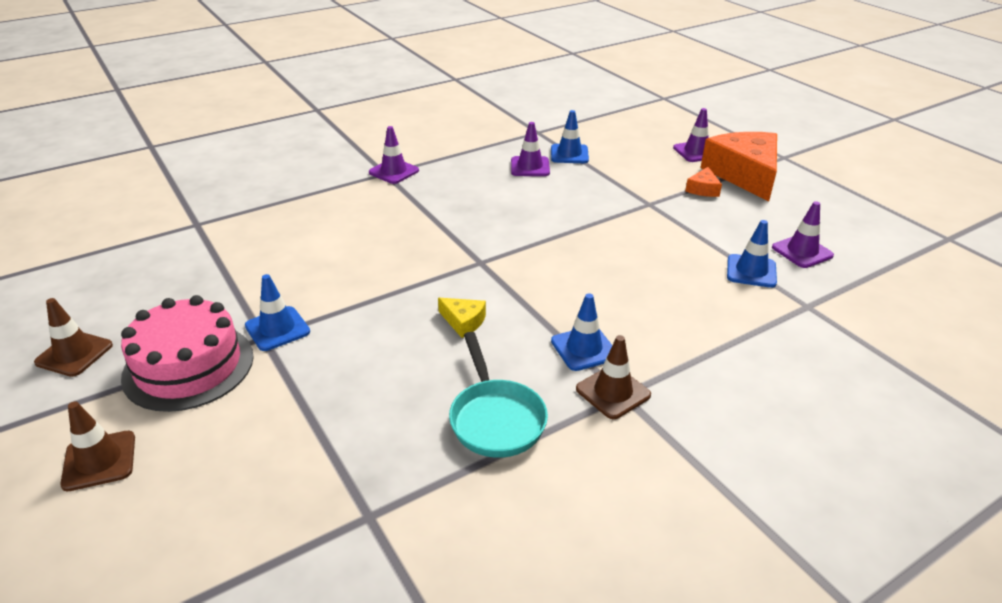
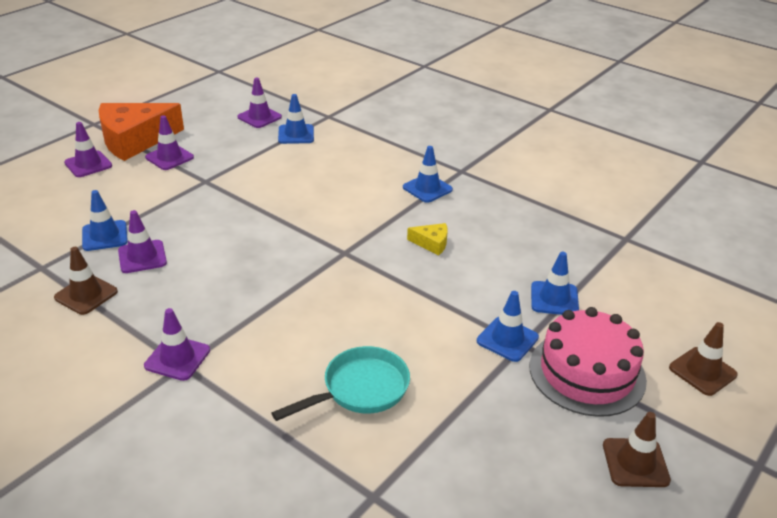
camera: 110 degrees left, 0 degrees up
(305, 385) = (554, 299): none -> blue traffic cone
(463, 322) = (432, 243): yellow cheese -> yellow cheese turned 90 degrees clockwise
(496, 418) = (518, 211): turquoise pan -> turquoise pan (360, 389)
(613, 392) = (462, 174): brown traffic cone -> brown traffic cone (86, 295)
(703, 189) = (169, 157): orange cheese -> purple traffic cone

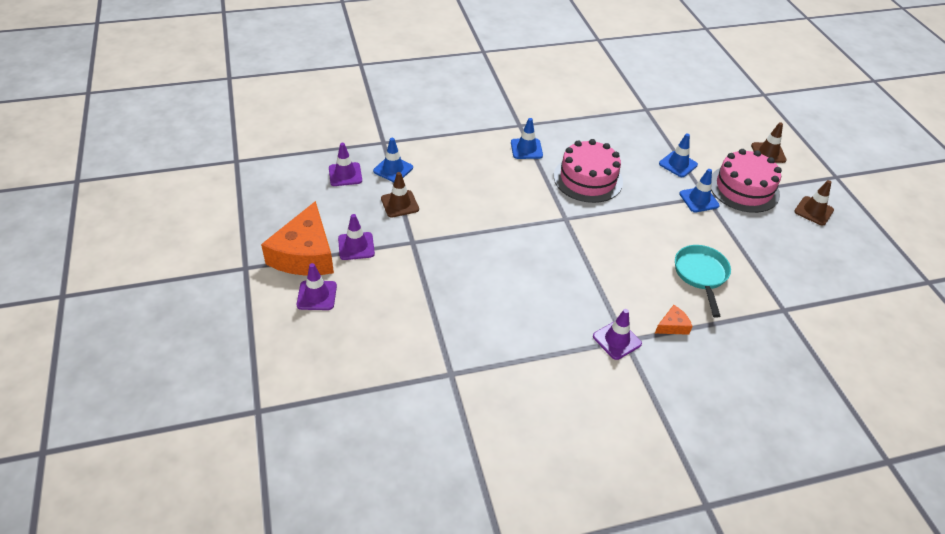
camera: 55 degrees left, 10 degrees up
(86, 295) = (509, 360): brown traffic cone -> brown traffic cone (399, 204)
(105, 236) = (439, 324): blue traffic cone -> none
(142, 257) = (486, 314): purple traffic cone -> none
(241, 395) = (672, 326): none -> orange cheese
(432, 243) = (588, 179): yellow cheese -> pink cake

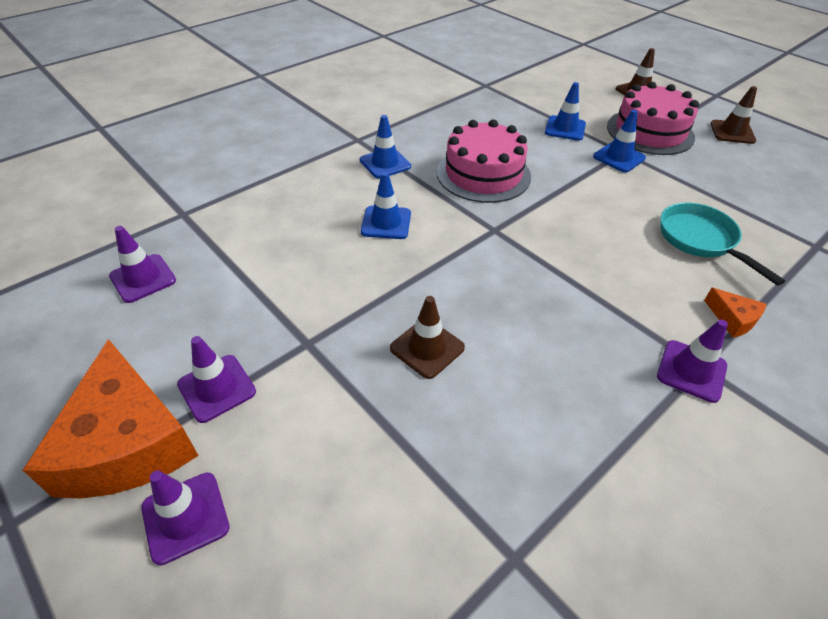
camera: 25 degrees left, 0 degrees up
(393, 169) = (217, 246): blue traffic cone -> blue traffic cone (386, 223)
(399, 204) = (254, 292): brown traffic cone -> brown traffic cone (427, 348)
(672, 326) = (733, 319): orange cheese -> orange cheese turned 105 degrees clockwise

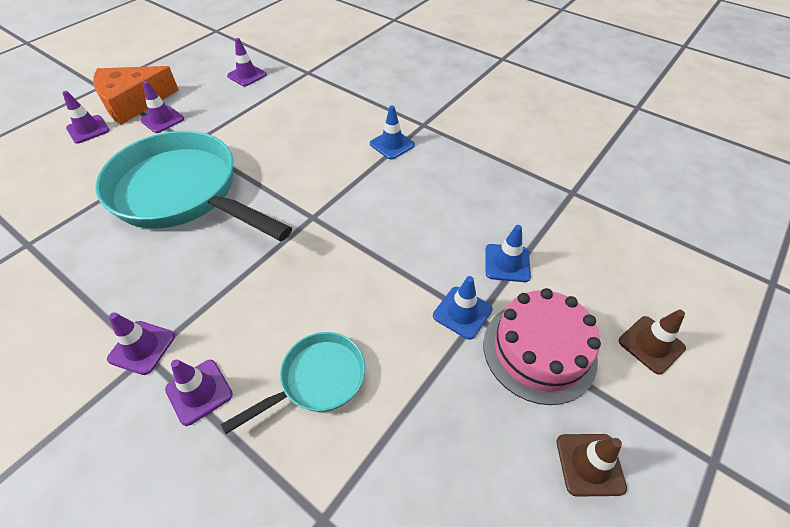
camera: 80 degrees right, 5 degrees up
(386, 223) = (312, 156): blue traffic cone -> none
(427, 348) = (183, 193): brown traffic cone -> turquoise pan
(483, 174) = (394, 204): pink cake -> none
(733, 319) = (199, 392): orange cheese -> purple traffic cone

